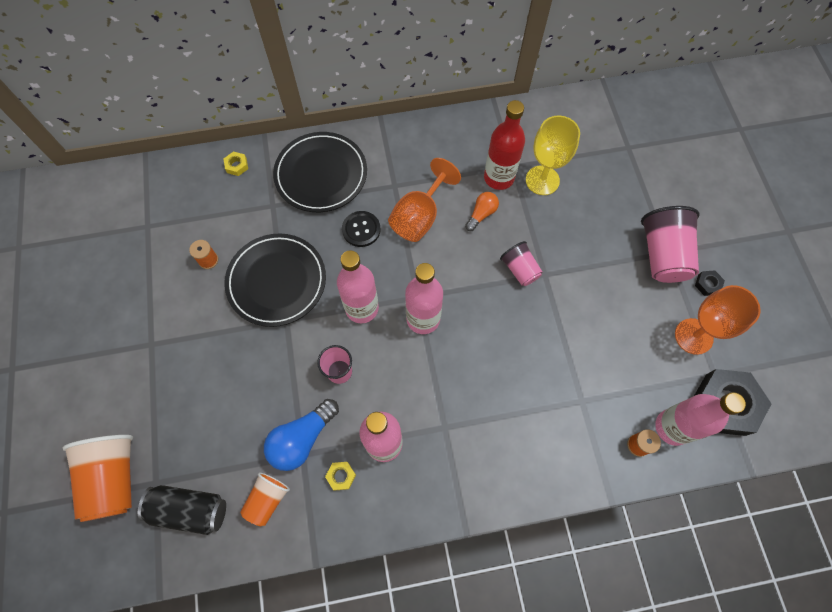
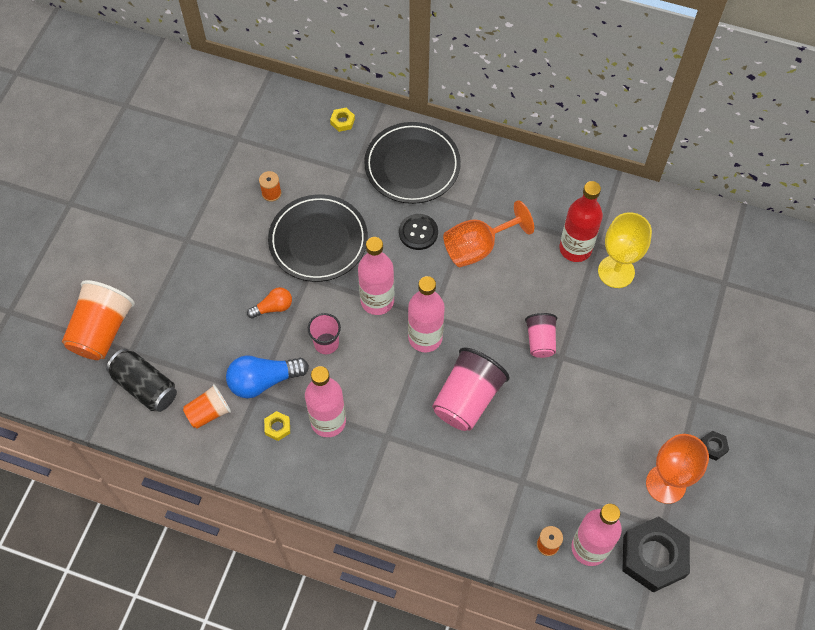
camera: 30 degrees right, 5 degrees down
(481, 214) = (537, 274): orange light bulb -> orange light bulb (273, 307)
(662, 255) = (687, 398): pink cup -> pink cup (467, 399)

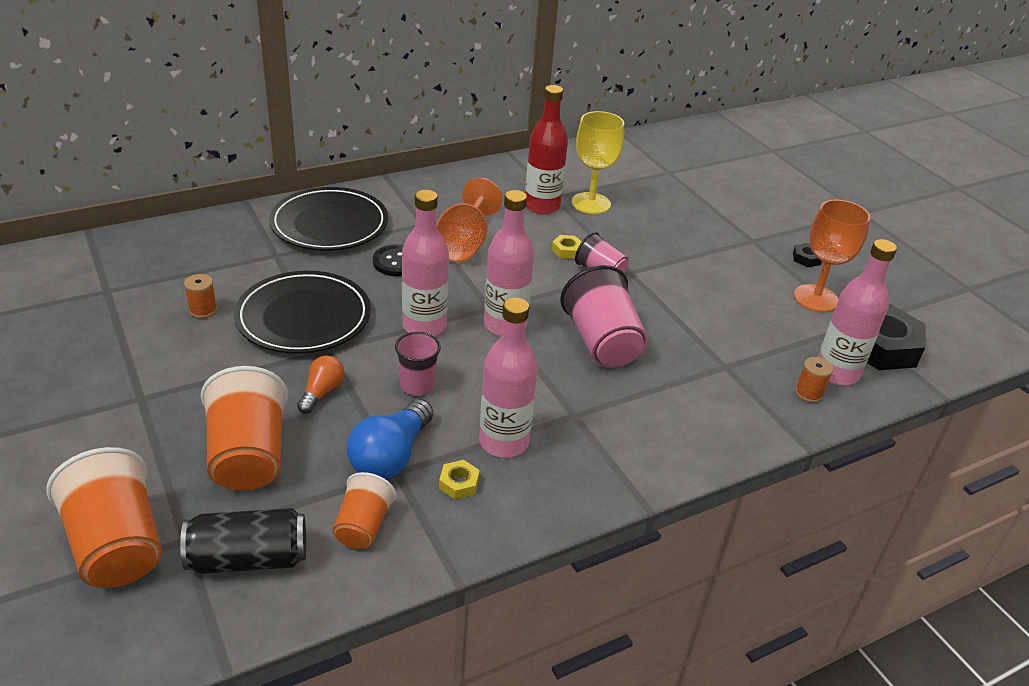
camera: 50 degrees left, 25 degrees down
(200, 323) = (249, 456): none -> orange cup
(342, 121) = (217, 228): yellow nut -> yellow nut (567, 250)

